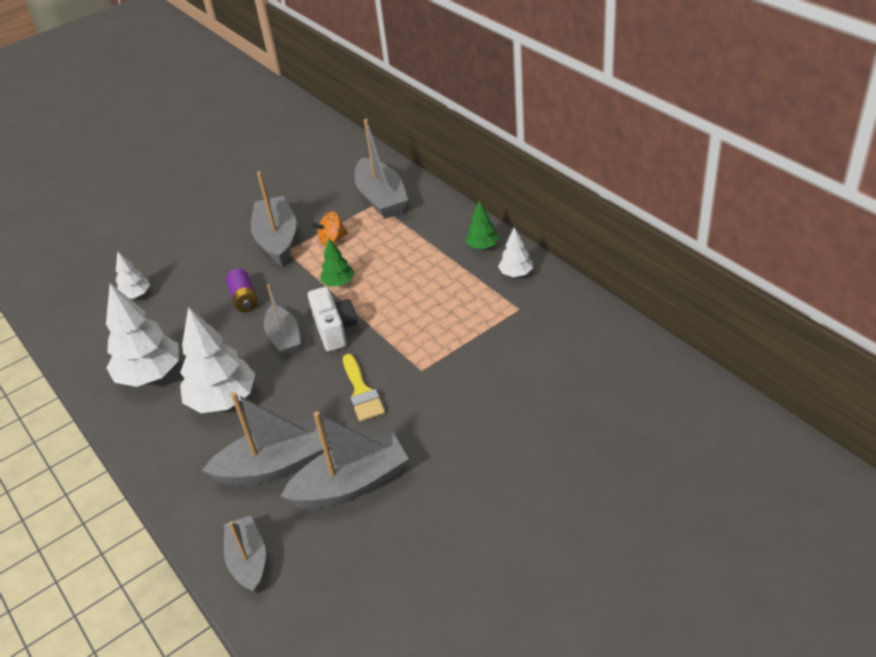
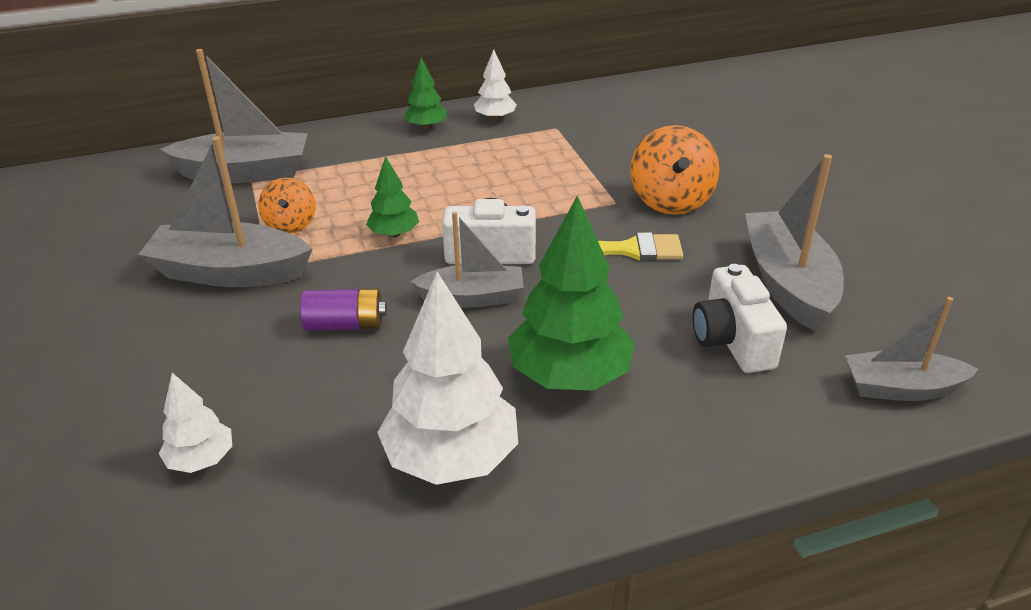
camera: 75 degrees left, 5 degrees down
(223, 400) = (569, 375): white tree -> green tree
(275, 465) = (732, 341): grey boat -> white camera
(437, 398) = (670, 201): none -> orange spinning top

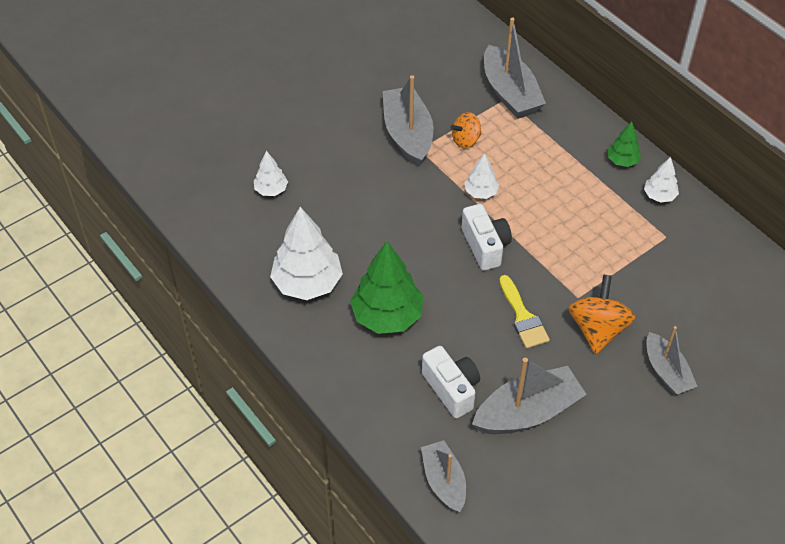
camera: 70 degrees right, 15 degrees up
(345, 325) = (386, 203): purple battery -> none
(394, 234) = (480, 192): green tree -> white tree
(472, 298) = (435, 251): grey boat -> grey boat (666, 371)
(670, 201) = (597, 329): orange spinning top -> orange spinning top turned 120 degrees clockwise
(732, 341) = (452, 389): white camera -> white camera turned 90 degrees clockwise

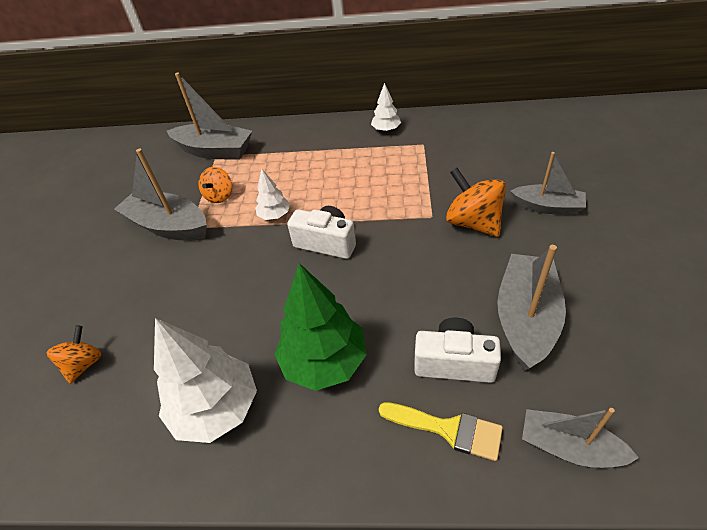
camera: 45 degrees left, 5 degrees down
(271, 190) = (84, 364): white tree -> orange spinning top
(523, 317) = (419, 261): yellow brush -> yellow brush (448, 429)
(622, 161) = (338, 131): green tree -> none

